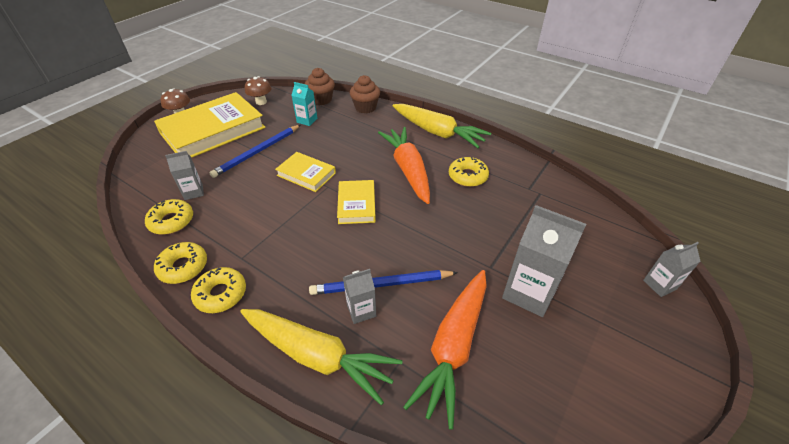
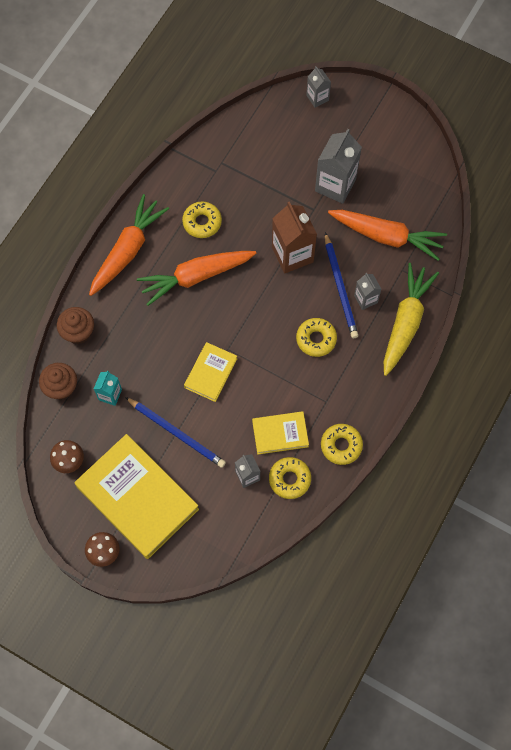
camera: 95 degrees left, 25 degrees up
(221, 294) = (364, 405): yellow donut -> yellow donut (316, 339)
(357, 204) = (251, 318): yellow book -> yellow book (280, 434)
(429, 242) = (292, 254): none -> brown carton
(437, 132) = (128, 250): yellow carrot -> orange carrot

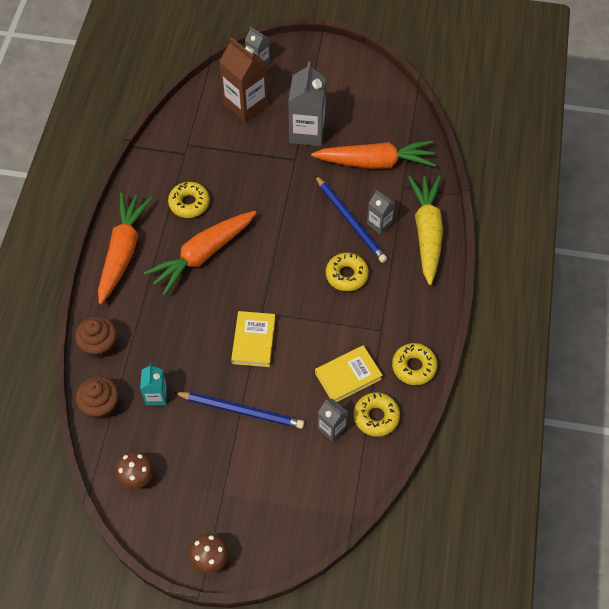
camera: 20 degrees left, 10 degrees down
(137, 498) = (225, 490): yellow book -> none
(292, 254) = (291, 205): brown carton -> brown carton (245, 105)

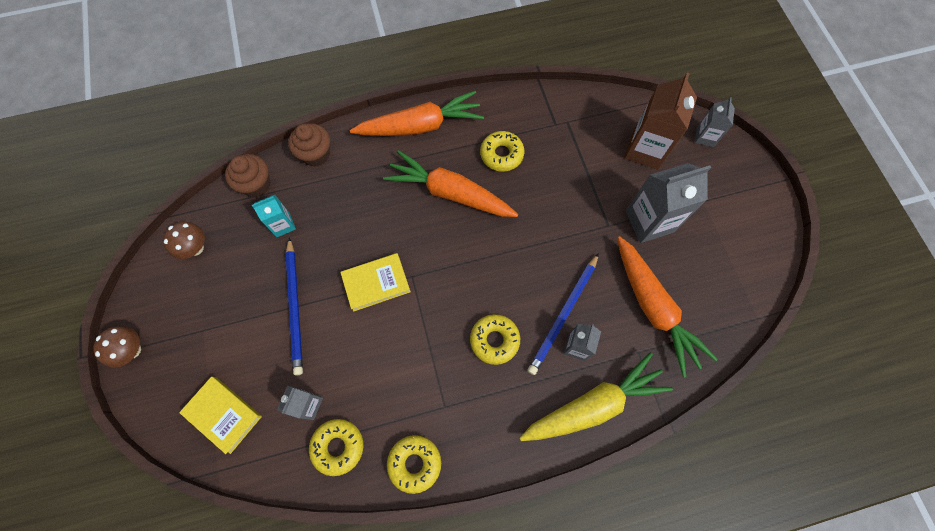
camera: 65 degrees right, 10 degrees up
(348, 376) = (374, 395): yellow book -> yellow book (223, 414)

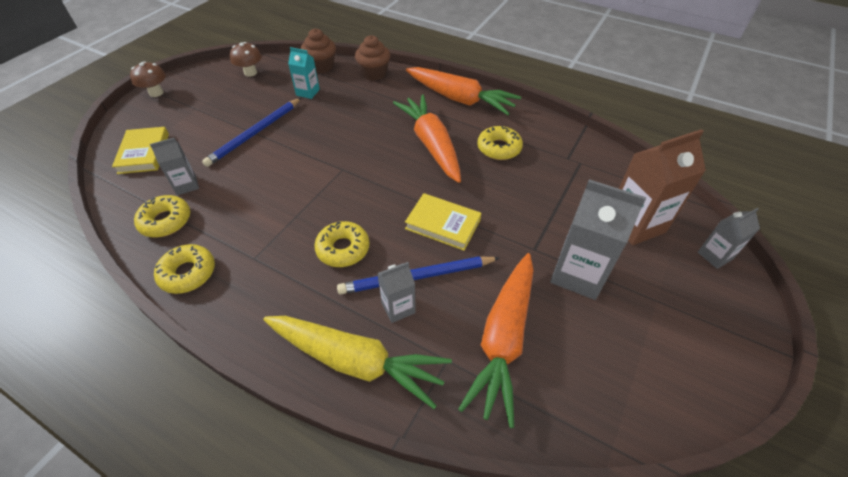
camera: 45 degrees right, 20 degrees down
(376, 283) = (315, 156): yellow book -> yellow book (443, 224)

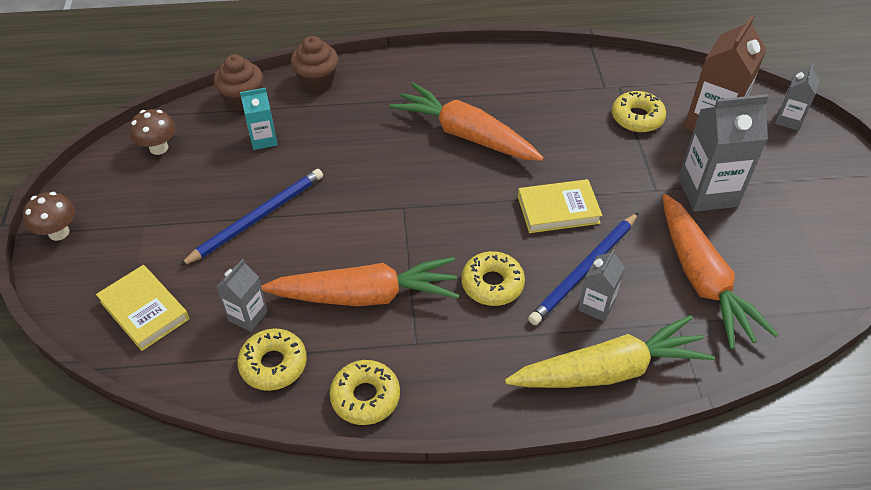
camera: 35 degrees left, 0 degrees up
(255, 133) = (257, 218): blue pencil -> blue pencil turned 135 degrees counterclockwise
(460, 99) = (443, 70): orange carrot -> orange carrot (366, 295)
(499, 148) = (534, 107): yellow donut -> yellow donut (637, 118)

